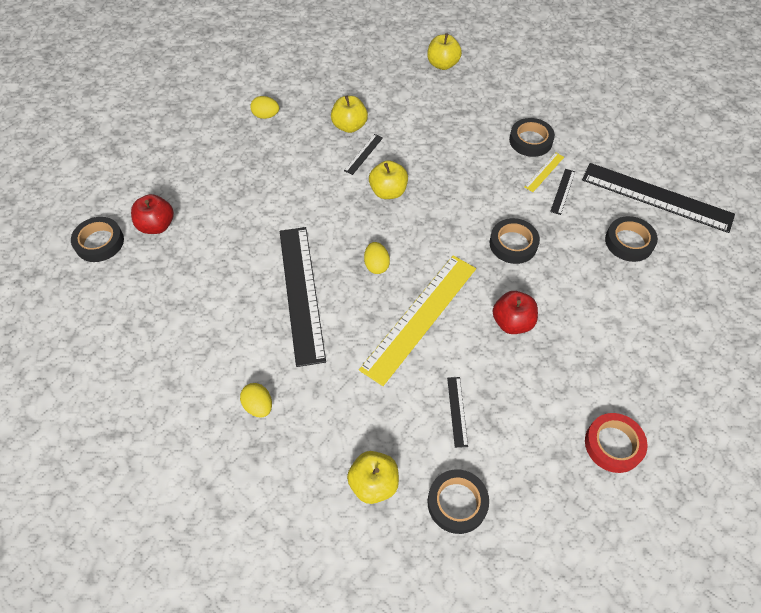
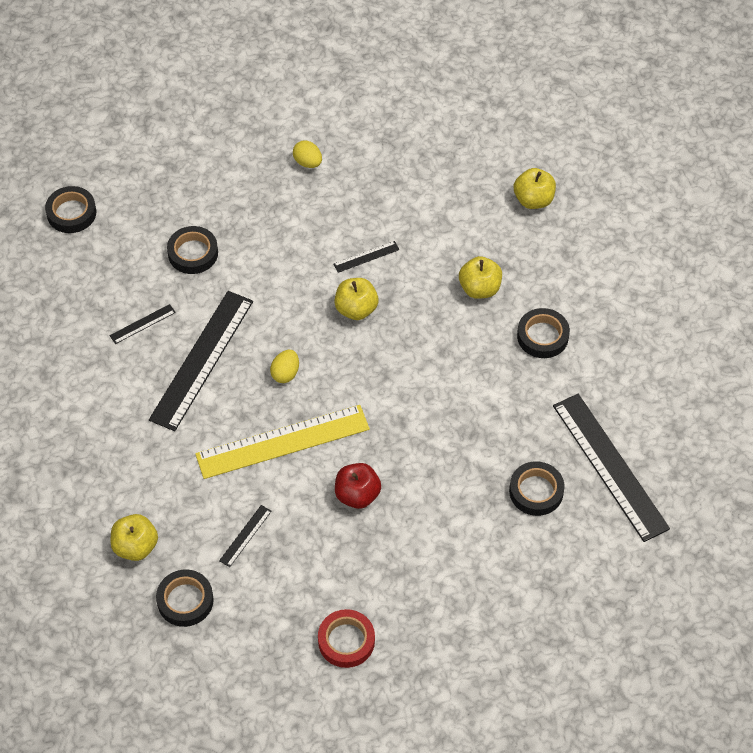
camera: 35 degrees right, 0 degrees up
(157, 225) = (129, 224): red apple -> none
(258, 406) = (96, 433): yellow egg -> none
(349, 126) = (378, 219): yellow apple -> yellow apple (479, 288)
(513, 244) = (425, 427): black tape -> black tape (193, 253)
(544, 172) = (524, 376): yellow ruler -> none
(563, 191) = (522, 406): black ruler -> black ruler (142, 324)

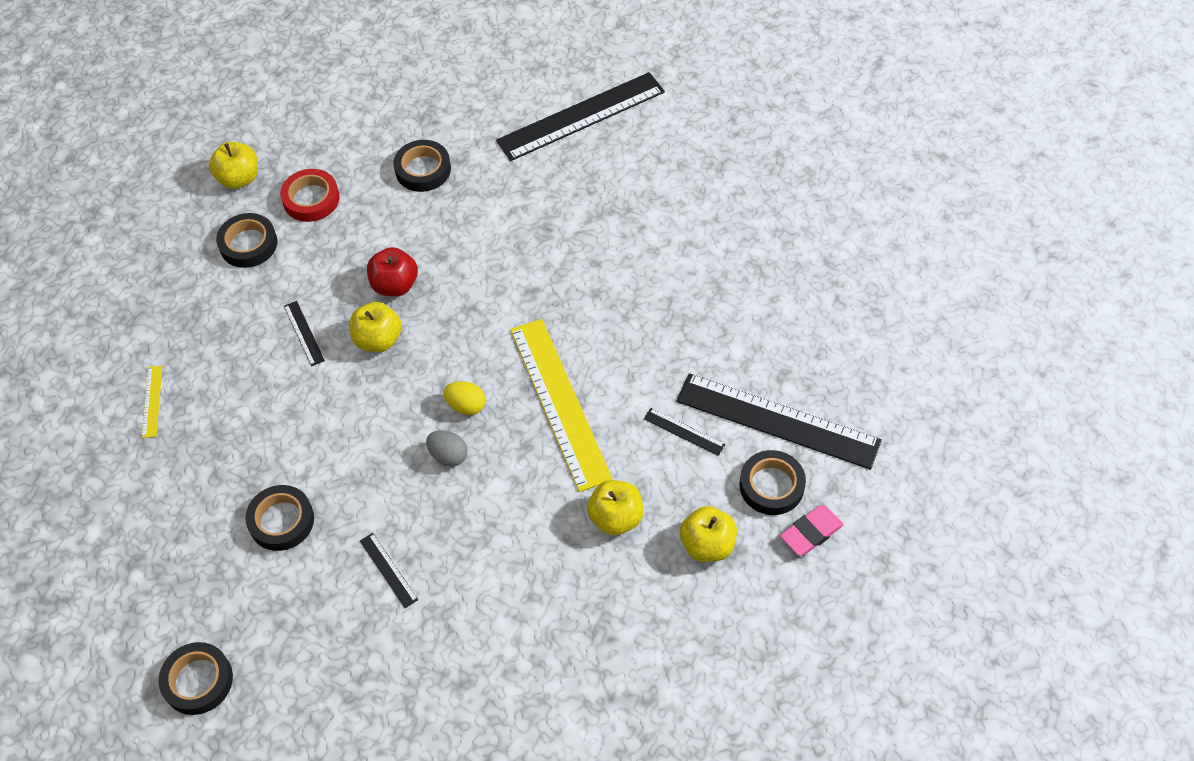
camera: 90 degrees left, 0 degrees up
(137, 627) = (811, 533): none -> pink eraser
(202, 360) = (445, 496): black ruler -> black ruler (777, 420)
(239, 361) = (448, 455): none -> grey egg
(308, 162) = (152, 401): yellow egg -> yellow ruler
(346, 641) = (801, 329): red tape -> red tape (311, 199)
(357, 495) = (625, 327): red apple -> red apple (395, 285)
(479, 288) = (357, 225): yellow apple -> yellow apple (616, 518)
(536, 491) = (612, 174): black tape -> black tape (248, 244)

